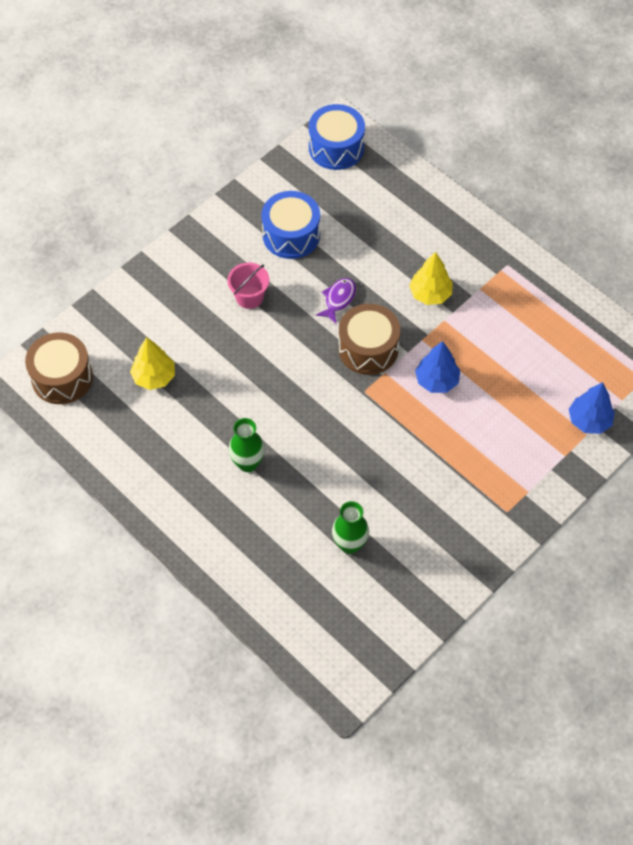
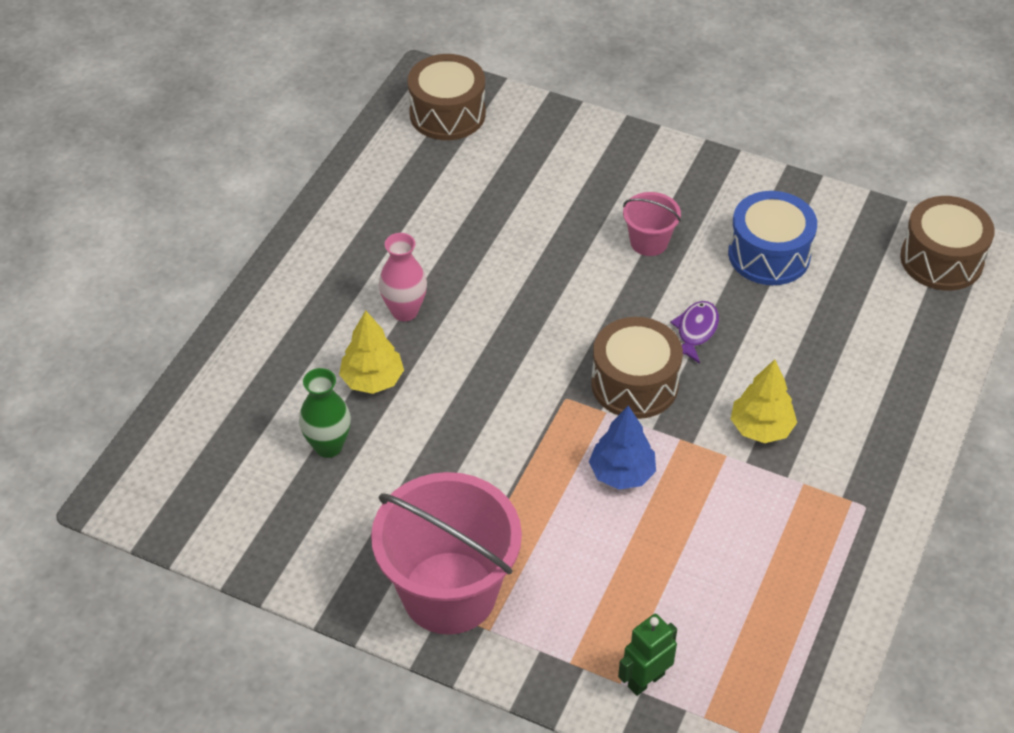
camera: 70 degrees right, 10 degrees down
(154, 377) = (486, 190): yellow tree -> yellow tree (372, 380)
(248, 463) = (404, 311): green vase -> pink vase
(336, 148) = (941, 259): blue drum -> brown drum
(338, 299) = (695, 331): purple fish -> purple fish turned 75 degrees counterclockwise
(493, 506) = (449, 592): none -> pink bucket
(589, 420) = (645, 680): blue tree -> green robot

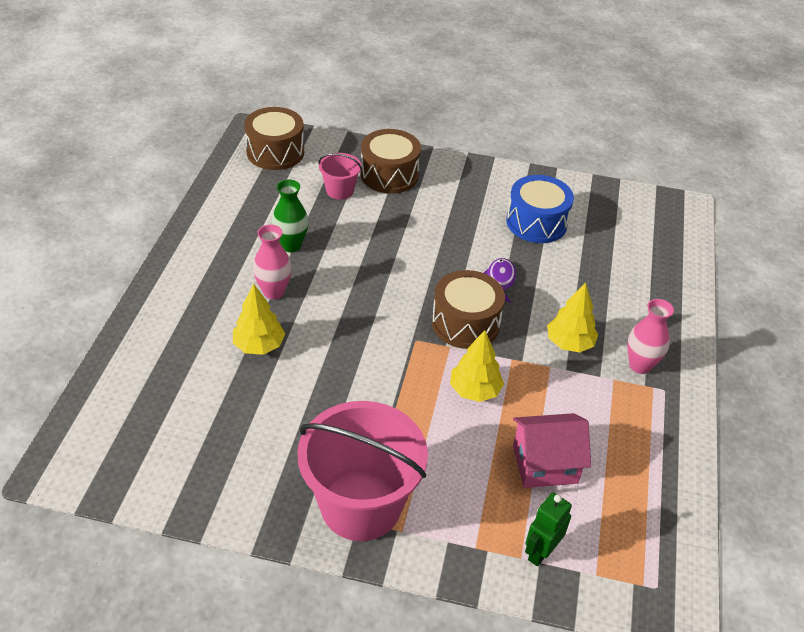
camera: 15 degrees left, 5 degrees down
(328, 446) = (233, 401): green vase -> green vase (291, 245)
(622, 473) = (474, 390): blue tree -> yellow tree
(649, 242) = (447, 223): pink bucket -> pink bucket (340, 190)
(682, 577) = (545, 464): none -> pink house
(844, 470) = (640, 365): none -> pink vase
(941, 259) = (657, 213): brown drum -> brown drum (389, 175)

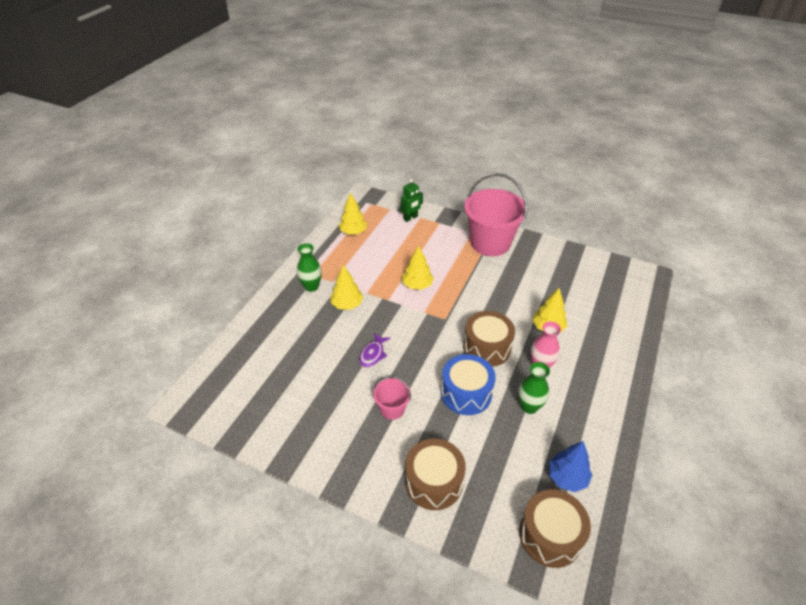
camera: 165 degrees left, 0 degrees up
(254, 190) = (567, 477): none -> blue tree
(340, 190) = (484, 466): pink bucket -> pink bucket (392, 409)
(465, 323) = (409, 325): brown drum -> brown drum (487, 347)
(536, 222) = (319, 404): blue drum -> blue drum (466, 393)
(545, 464) = (393, 248): pink house -> none
(637, 492) = (353, 232): none -> yellow tree
(640, 365) = (311, 287): pink vase -> green vase

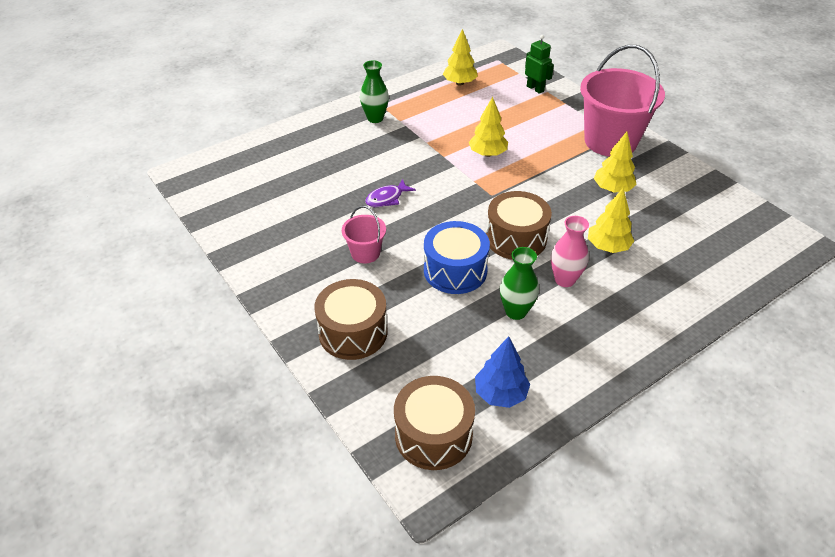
camera: 30 degrees right, 0 degrees up
(347, 304) = (398, 146): yellow tree -> yellow tree (612, 189)
(410, 218) = (535, 89): green robot -> green robot turned 120 degrees counterclockwise

